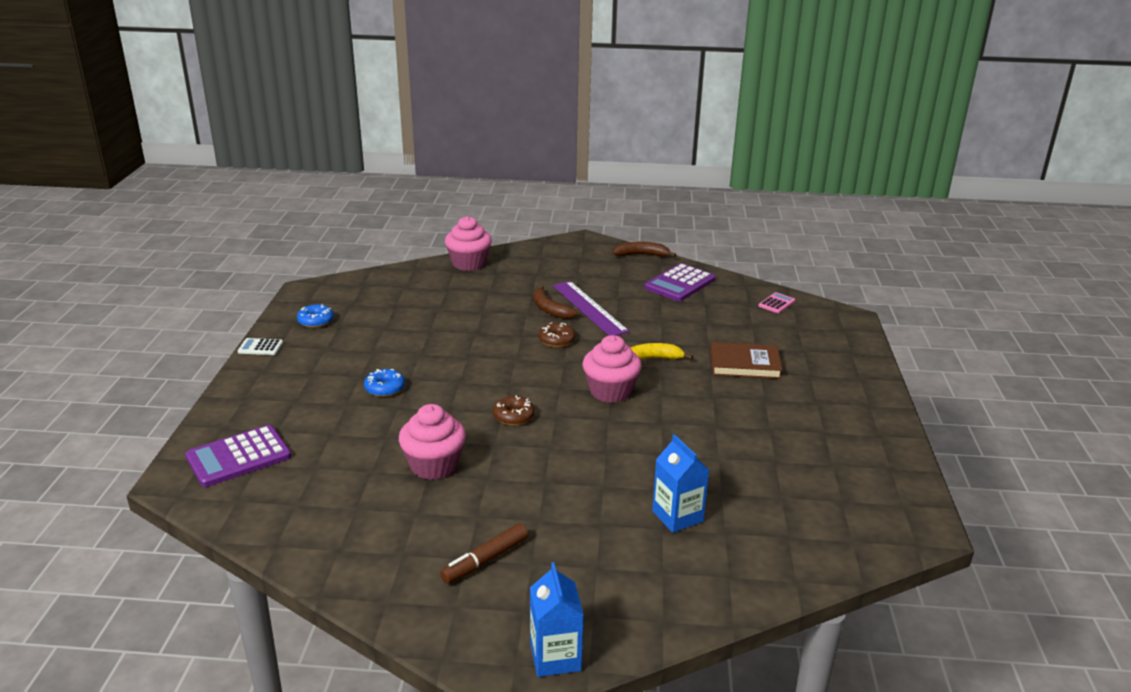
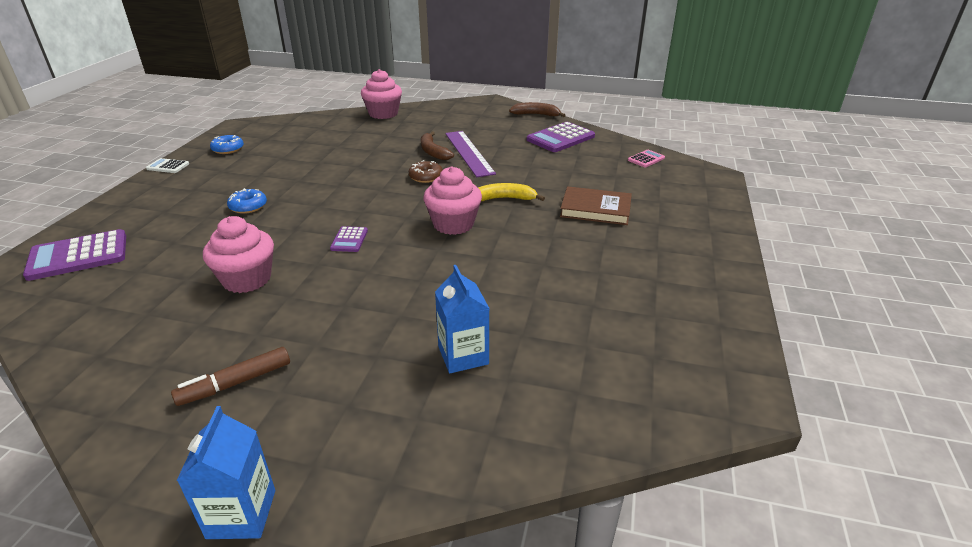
camera: 10 degrees right, 5 degrees up
(513, 416) = (349, 240): brown donut -> purple calculator

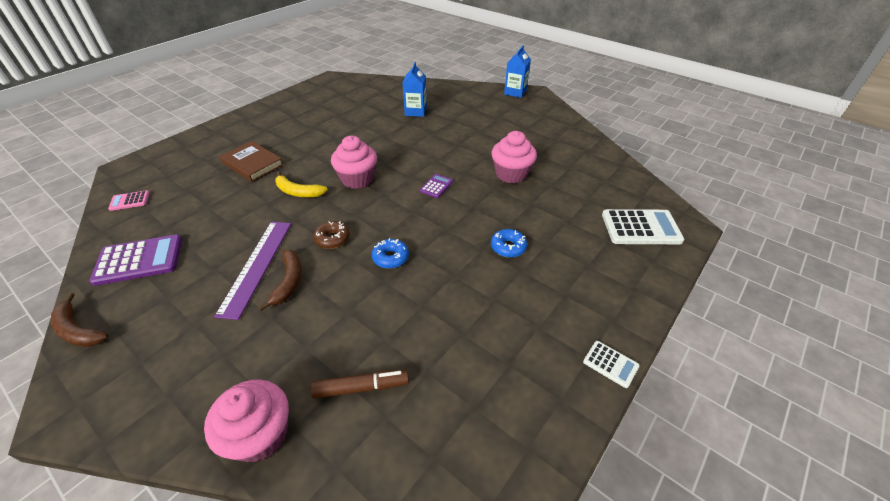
camera: 155 degrees left, 10 degrees up
(78, 256) = (640, 228): purple calculator -> white calculator
(228, 149) = (533, 388): blue donut -> blue donut (390, 258)
(236, 383) = (517, 125): brown marker -> brown marker (361, 387)

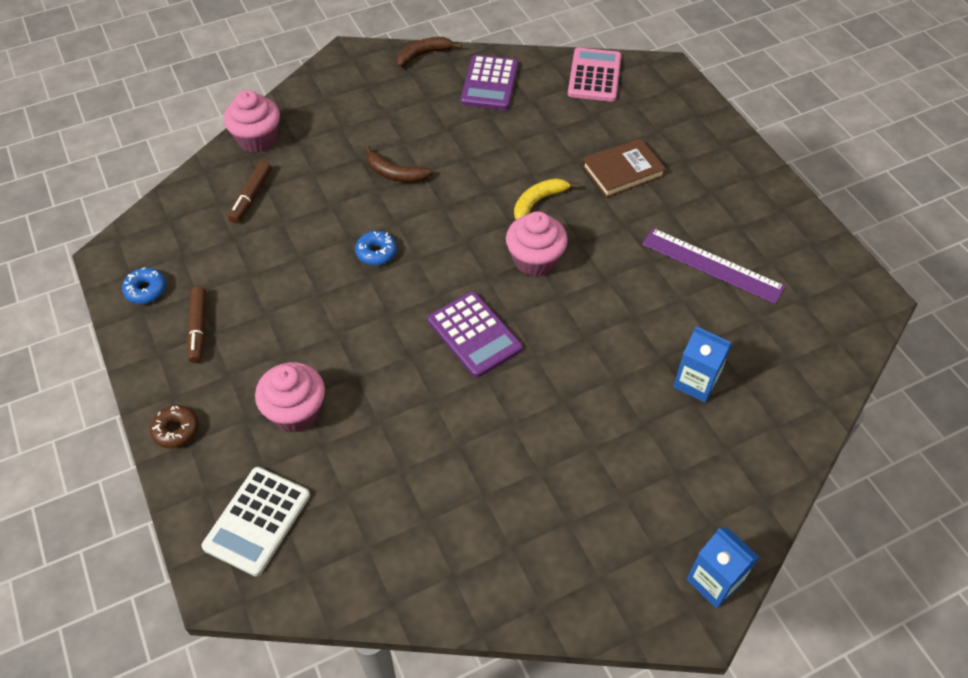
camera: 115 degrees right, 10 degrees up
(129, 201) = (594, 76): pink calculator -> pink calculator, size x1.94
(256, 266) = (431, 155): purple ruler -> purple ruler (712, 265)
(332, 239) = (435, 214): brown donut -> brown donut (176, 430)
(436, 186) = (474, 334): purple calculator -> purple calculator, size x1.94
(508, 247) = (323, 358): blue donut -> blue donut (146, 290)
(511, 174) = (453, 432): pink cupcake -> pink cupcake (296, 411)
(542, 339) = (198, 328): none -> brown marker
(610, 364) = (139, 364): white calculator -> none

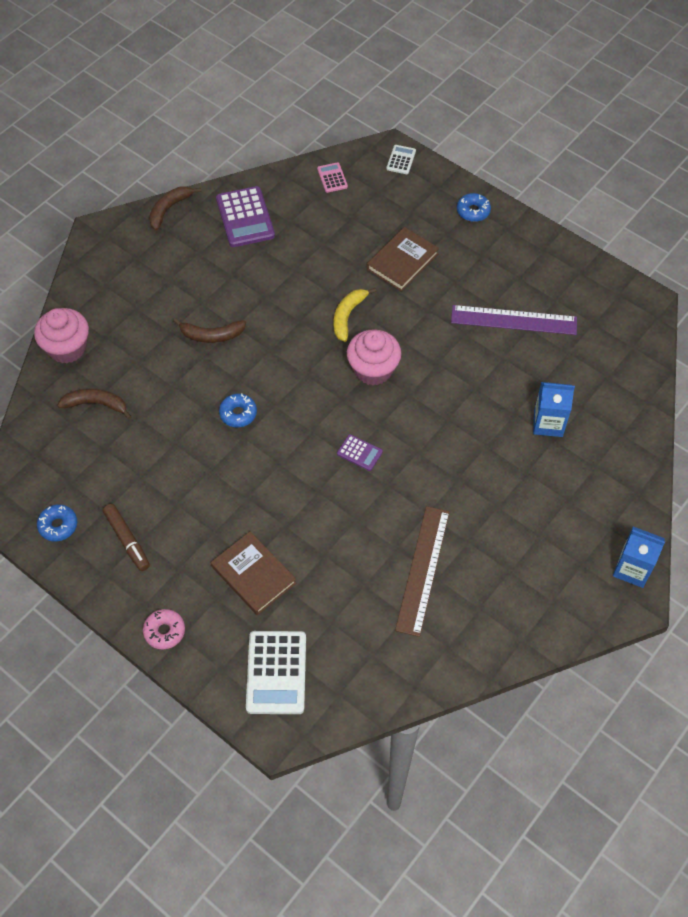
camera: 25 degrees left, 5 degrees up
(176, 430) = (164, 631): brown donut -> pink donut
(251, 196) = (96, 404): brown marker -> brown banana
(296, 411) = (253, 575): pink cupcake -> brown book
(473, 480) = (423, 570): none -> brown ruler
(474, 334) = (359, 453): purple calculator -> purple calculator, size x0.51
(594, 76) = (332, 178): pink calculator -> pink calculator, size x0.51
(672, 81) = (401, 160): none -> white calculator
(723, 149) = (473, 211): none -> blue donut

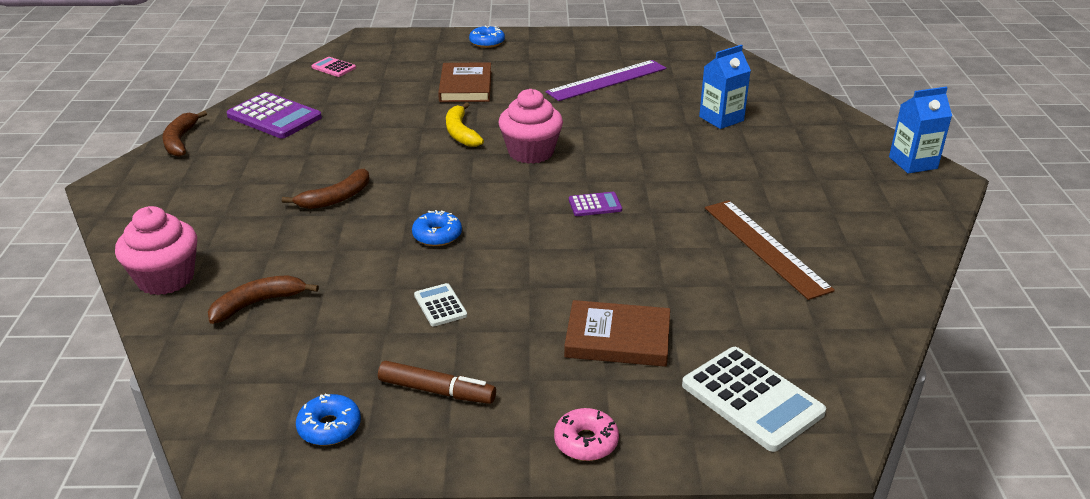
camera: 40 degrees left, 25 degrees down
(401, 160) = (385, 39): white calculator -> white calculator (440, 305)

